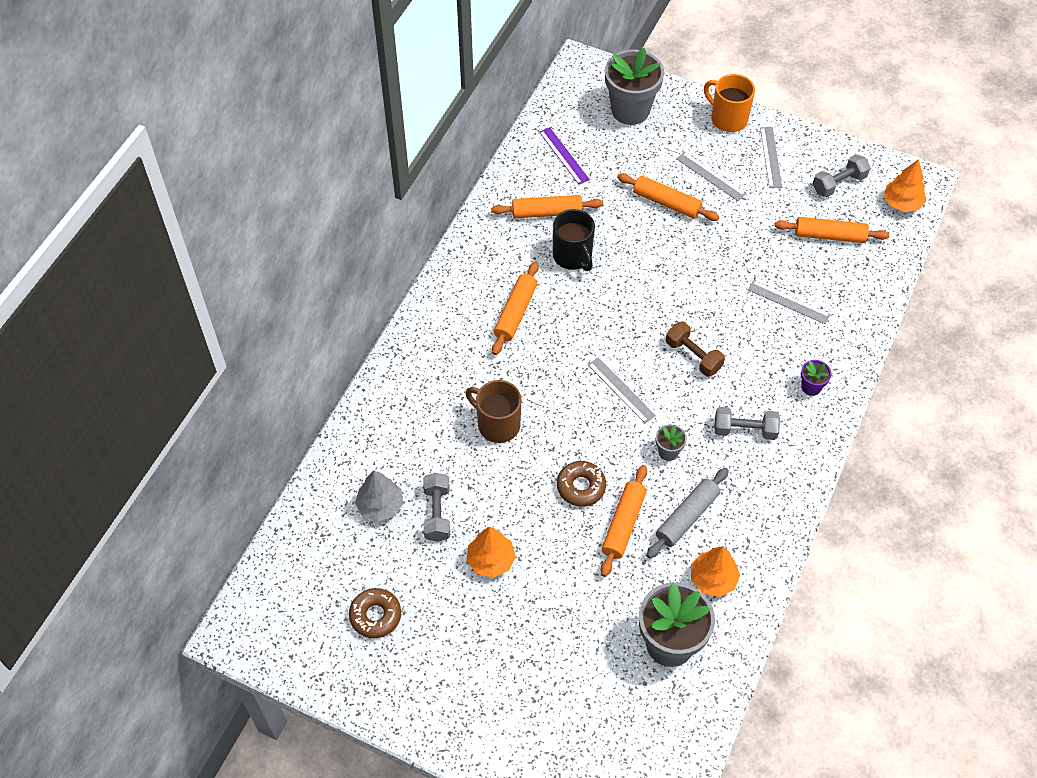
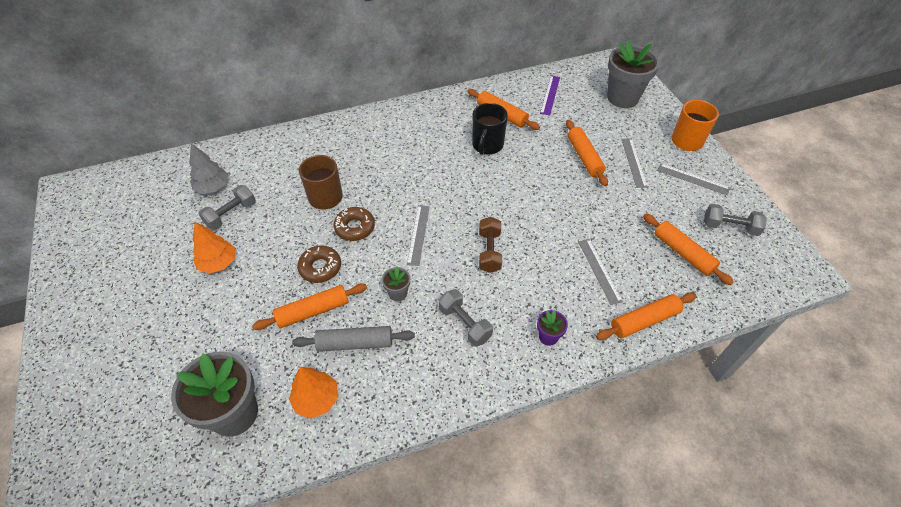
camera: 45 degrees right, 5 degrees down
(375, 616) = (128, 238): brown donut -> brown donut (355, 227)
(515, 313) = (415, 149): orange rolling pin -> orange rolling pin (644, 320)
(771, 157) = (693, 179): grey ruler -> grey ruler turned 75 degrees clockwise
(902, 203) = (772, 273): orange tree -> none

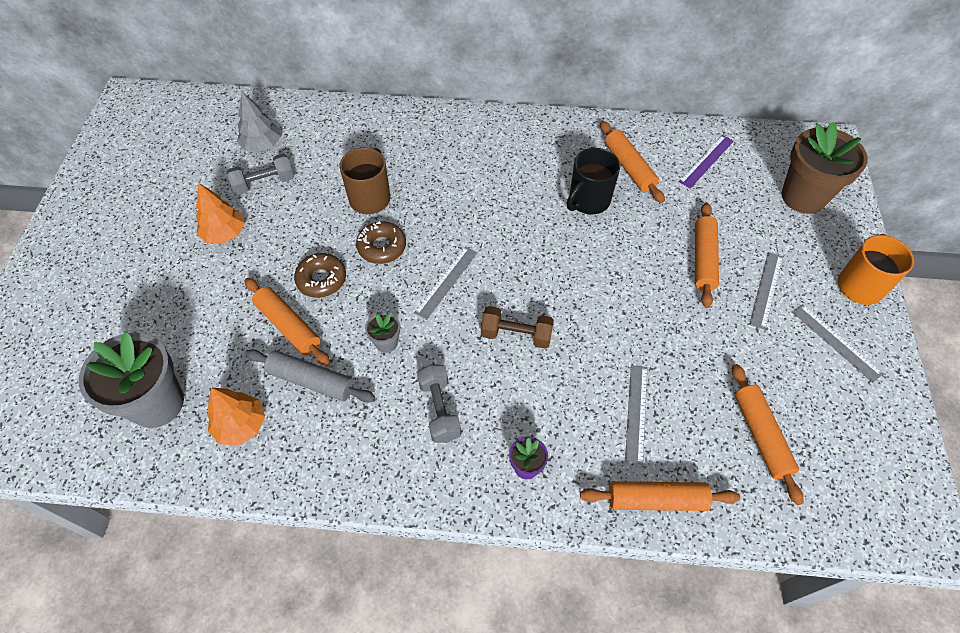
camera: 25 degrees right, 5 degrees up
(313, 311) = (288, 326): orange rolling pin -> orange rolling pin turned 45 degrees clockwise
(489, 251) = (516, 335): brown dumbbell -> brown dumbbell turned 75 degrees clockwise
(622, 98) = (803, 197): grey flower pot -> brown flower pot
(729, 227) = (848, 427): grey dumbbell -> none

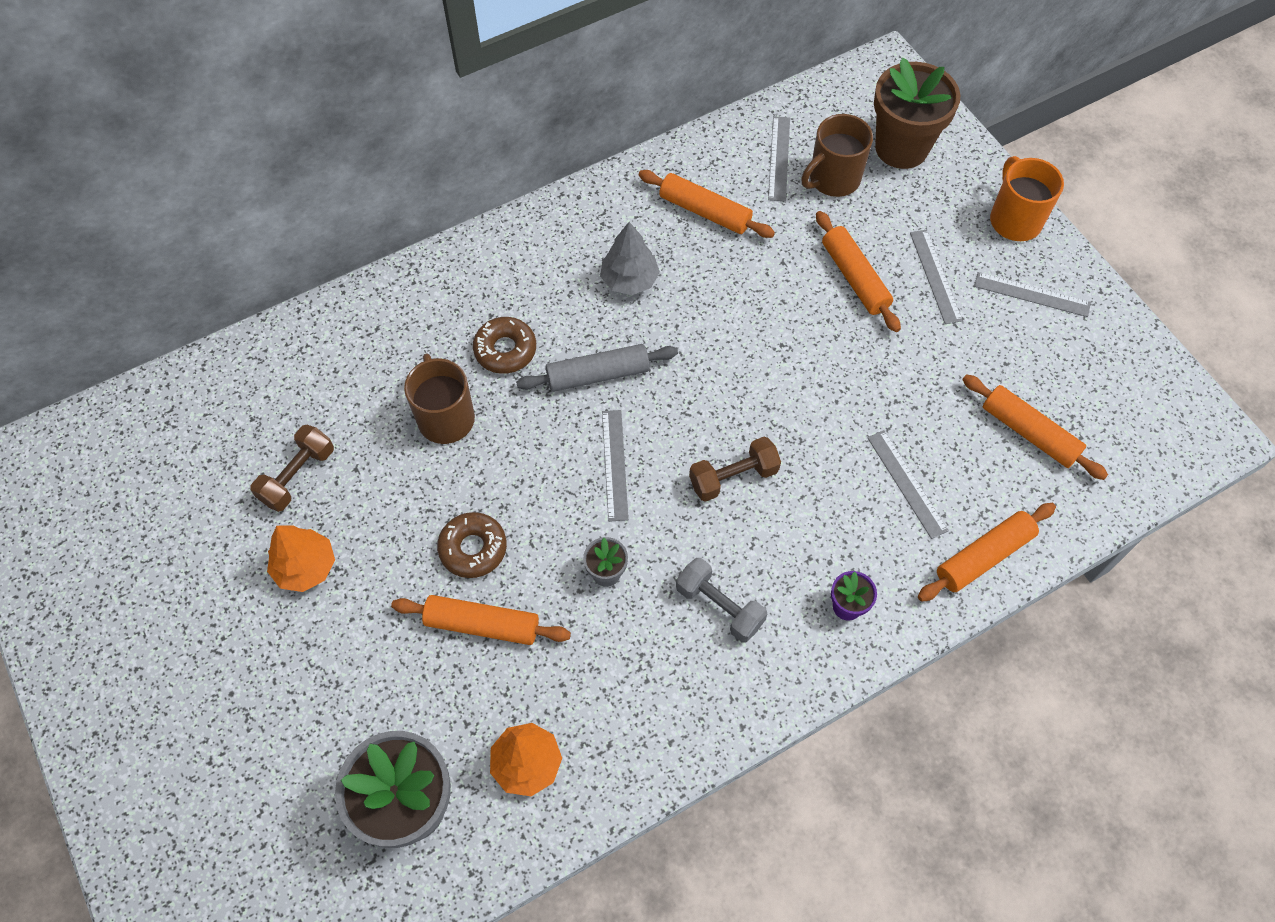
camera: 35 degrees left, 5 degrees up
(262, 145) = (249, 429): grey tree -> grey tree (629, 280)
(264, 183) = (297, 476): grey dumbbell -> brown dumbbell
(311, 381) = (561, 666): grey rolling pin -> grey rolling pin (598, 375)
(382, 247) = (509, 468): brown donut -> brown donut (505, 350)
(588, 201) = (692, 278): black mug -> none
(706, 161) = (779, 158): purple ruler -> grey ruler
(735, 191) = (833, 179): none -> brown mug

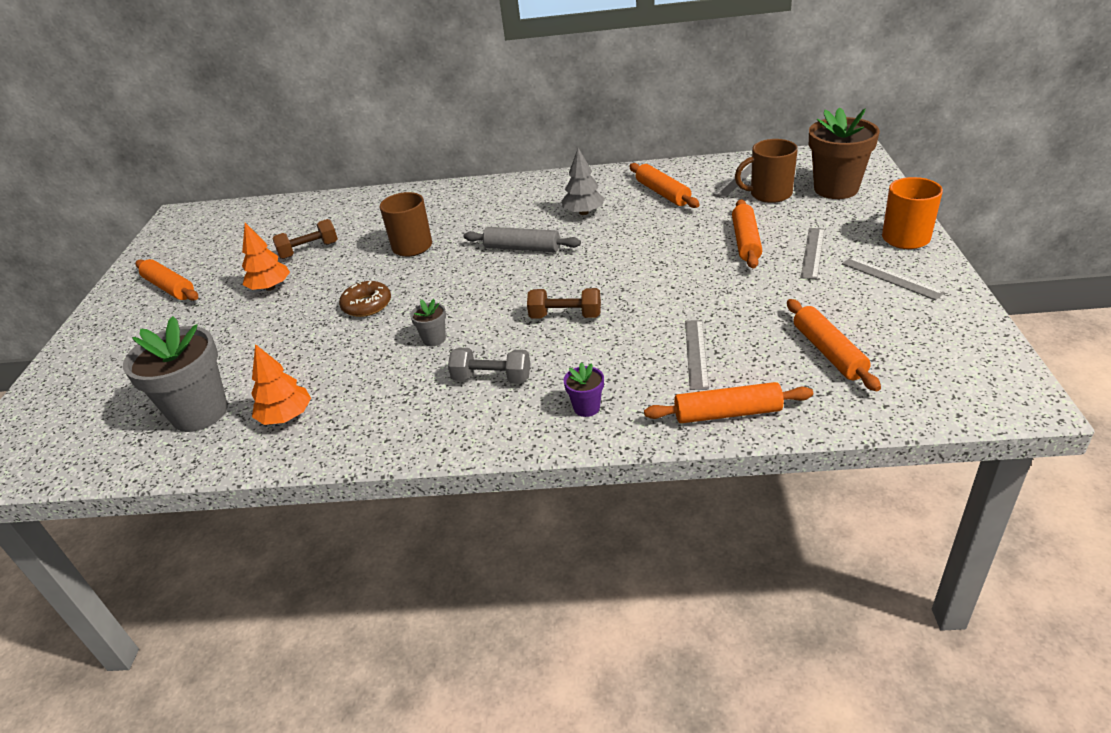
camera: 35 degrees right, 25 degrees down
(482, 625) = (334, 341): orange rolling pin -> orange rolling pin (169, 288)
(505, 350) = (477, 226): brown donut -> none
(615, 464) = (492, 290): grey ruler -> none
(719, 606) = (492, 378): grey dumbbell -> grey dumbbell turned 60 degrees counterclockwise

